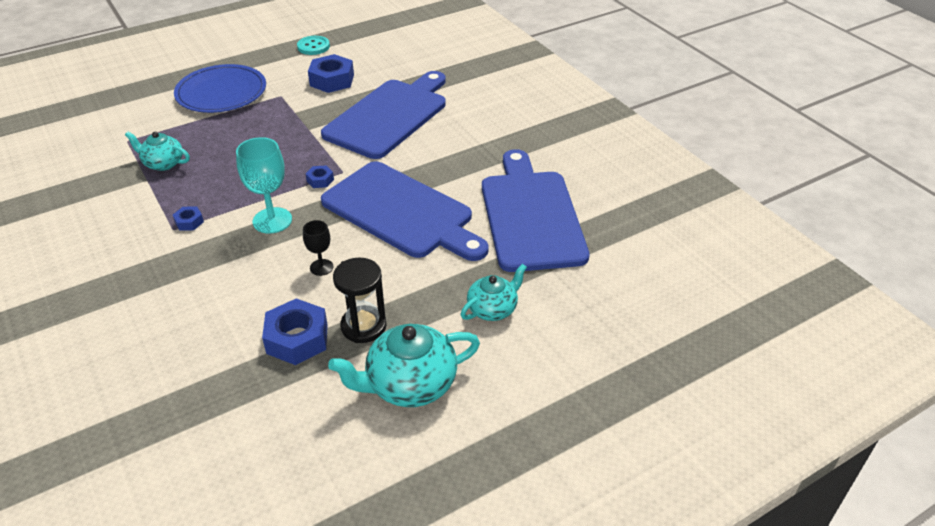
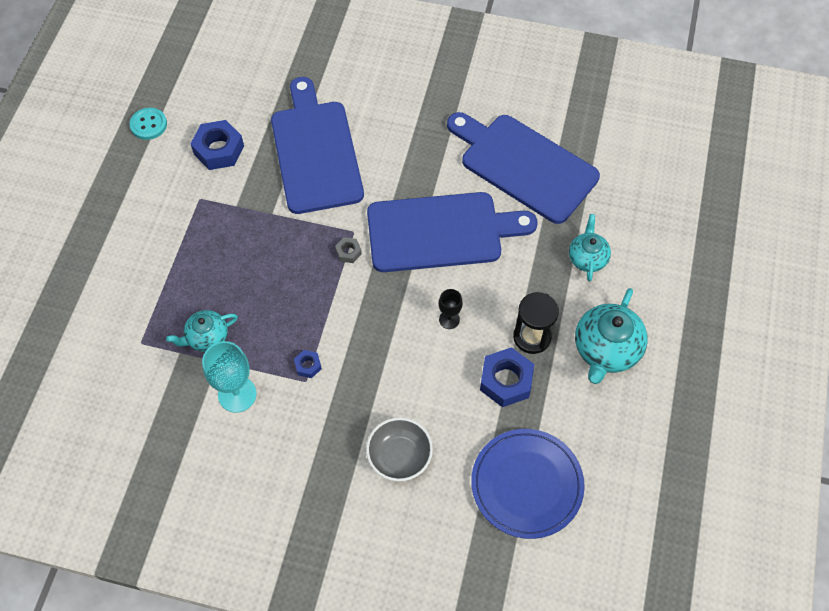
camera: 45 degrees left, 20 degrees up
(148, 322) = (399, 456): none -> grey bowl
(221, 93) = (144, 234): blue plate -> blue plate (527, 484)
(272, 220) = (364, 313): turquoise goblet -> turquoise goblet (237, 394)
(320, 180) = (348, 252): blue nut -> grey nut

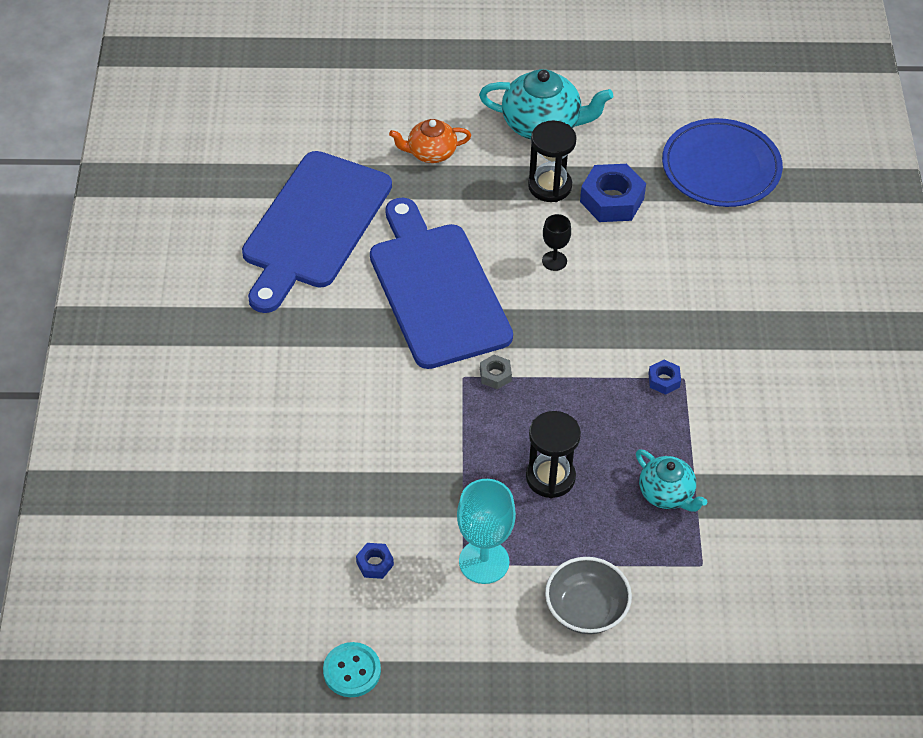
camera: 105 degrees left, 10 degrees down
(219, 150) = (375, 564): blue nut -> blue nut, size x0.49
(237, 394) = (728, 441): turquoise goblet -> turquoise goblet (484, 561)
(248, 266) = (550, 477): none -> black hourglass
(316, 152) = (348, 446): blue cutting board -> none
(399, 456) = (736, 274): grey bowl -> grey bowl (586, 609)
(587, 258) = (430, 153): turquoise teapot -> orange teapot

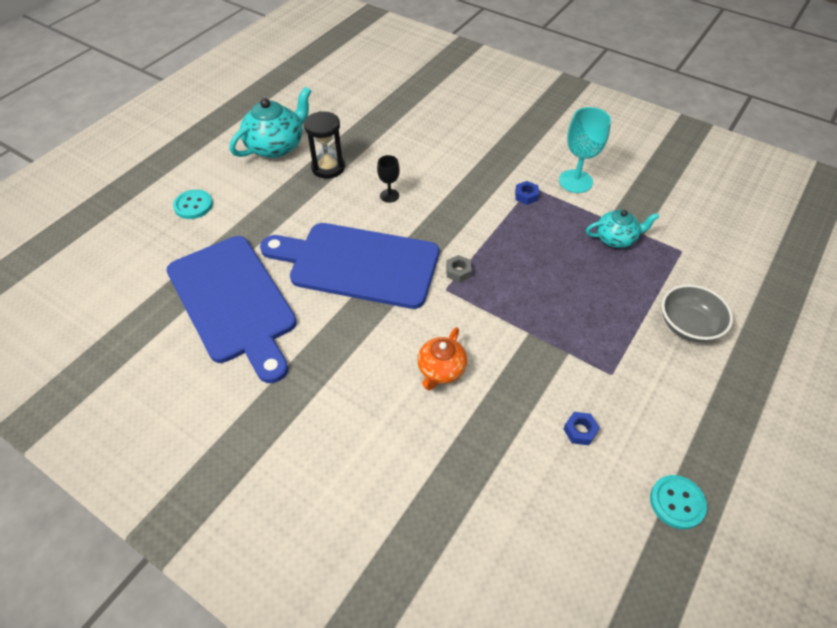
camera: 55 degrees left, 0 degrees up
(402, 118) = (193, 205): none -> turquoise button
(430, 153) = (239, 207): orange teapot -> orange teapot (441, 370)
(484, 561) = (616, 361): turquoise goblet -> turquoise goblet (575, 181)
(550, 477) = (565, 287): black hourglass -> none
(611, 200) = (367, 148): blue nut -> none
(721, 167) = (388, 95): blue plate -> none

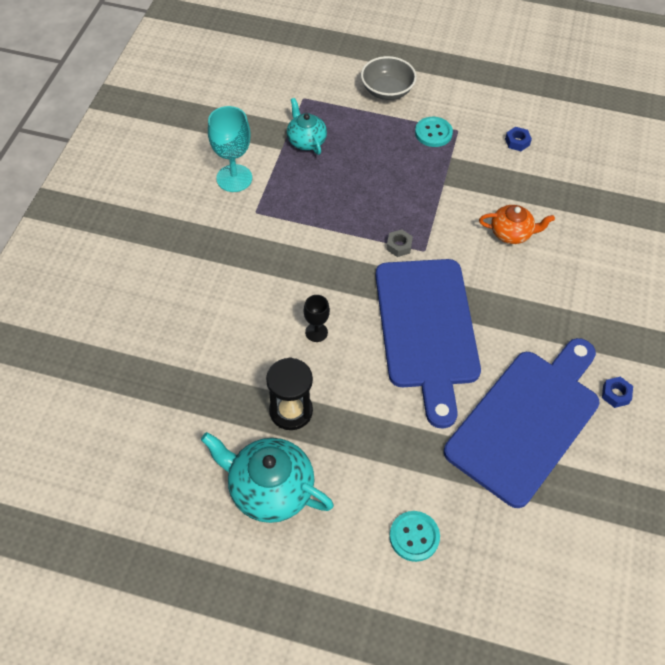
camera: 110 degrees left, 5 degrees up
(526, 196) = (271, 213): blue nut -> blue nut (615, 394)
(677, 502) = (541, 90): turquoise button -> turquoise button (433, 133)

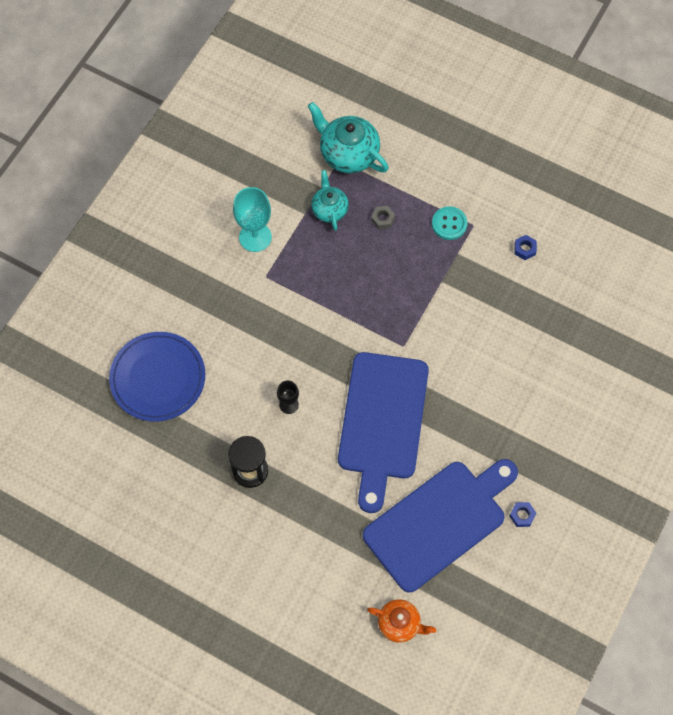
camera: 15 degrees right, 10 degrees up
(157, 334) = (158, 378): none -> blue plate
(269, 489) = (217, 532): turquoise teapot -> turquoise teapot (348, 153)
(387, 90) = (420, 167): grey bowl -> none
(399, 246) = (382, 336): grey nut -> grey nut (382, 219)
(414, 537) = (319, 596): turquoise button -> none
(511, 233) = (486, 344): orange teapot -> orange teapot (400, 624)

